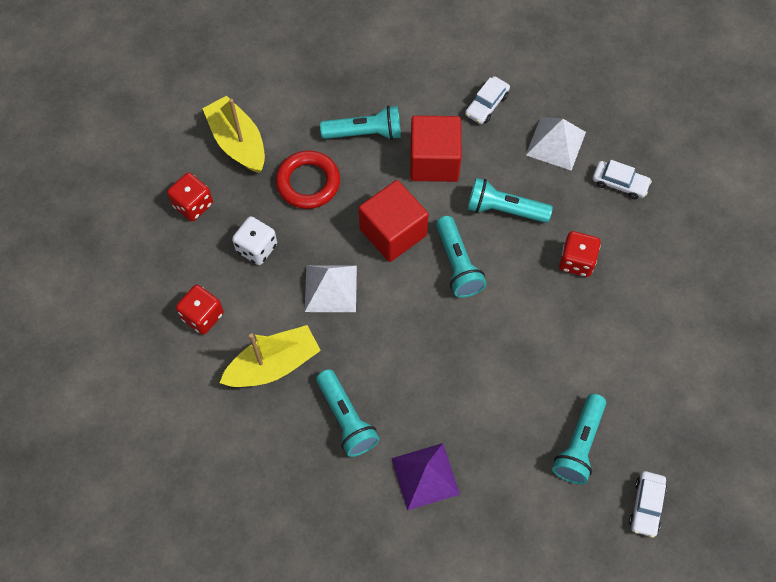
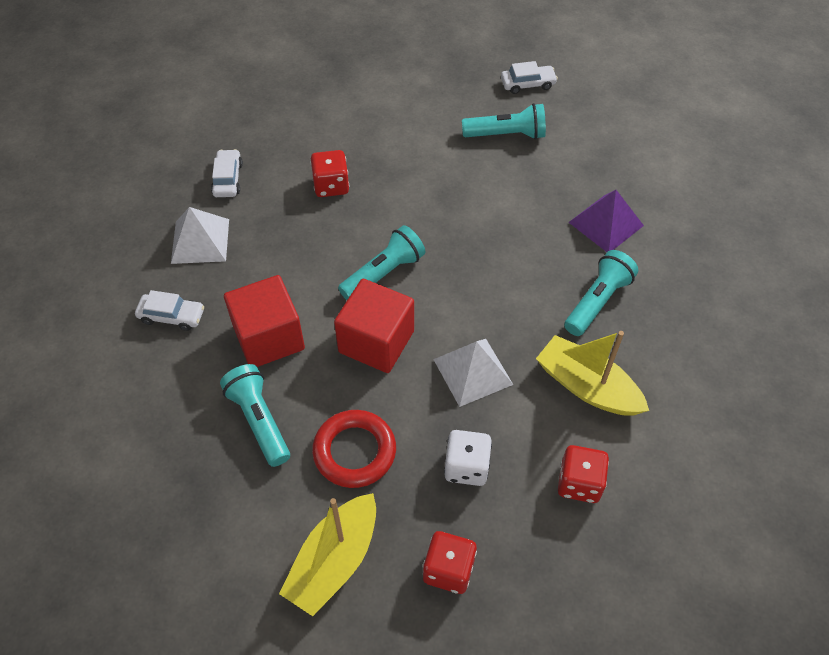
camera: 115 degrees left, 10 degrees down
(504, 209) = (301, 257): turquoise flashlight -> none

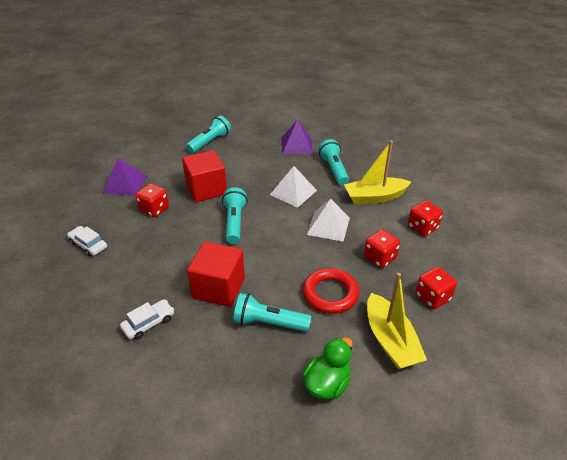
camera: 50 degrees left, 15 degrees down
(200, 241) = (113, 280): white pyramid -> white pyramid (293, 192)
(221, 533) = (327, 384): none -> green duck
(345, 126) = (125, 184): none -> purple pyramid
(376, 341) = (272, 248): red cube -> red cube (206, 189)
(466, 467) = (380, 258): white dice -> red dice
(527, 84) = (191, 121): white car -> none

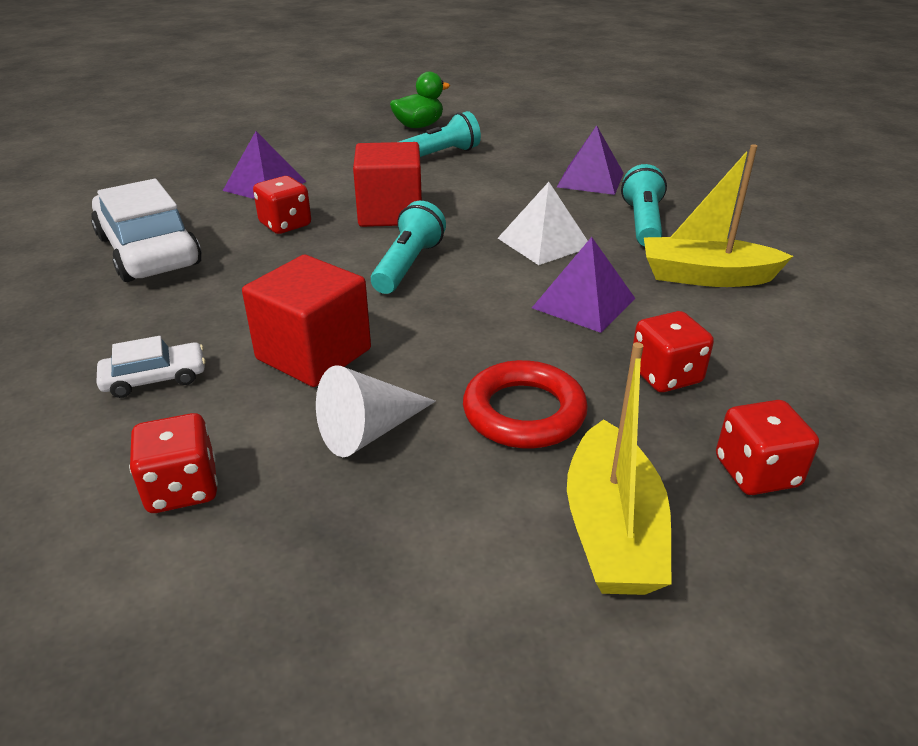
camera: 20 degrees right, 5 degrees down
(88, 245) = (149, 251): white car -> white car, size x2.09
(269, 323) = (369, 431): turquoise flashlight -> white cone
(327, 384) = (420, 574): green duck -> green duck (419, 126)
(328, 226) = (584, 303): white pyramid -> purple pyramid
(422, 228) = (789, 344): red dice -> red dice (182, 488)

